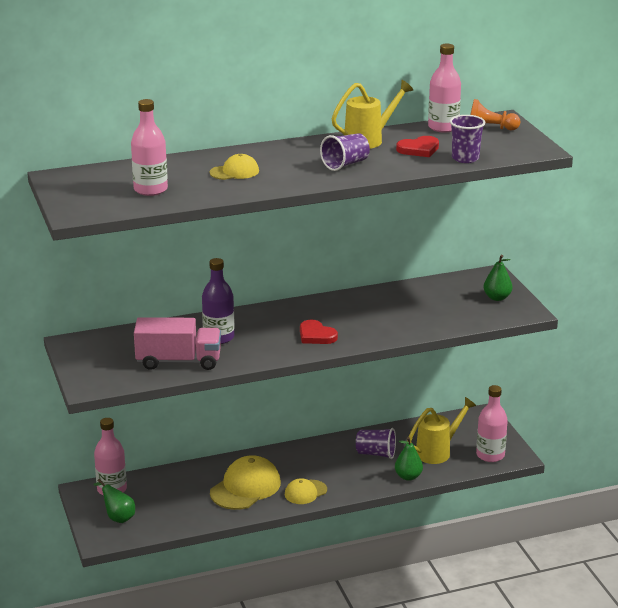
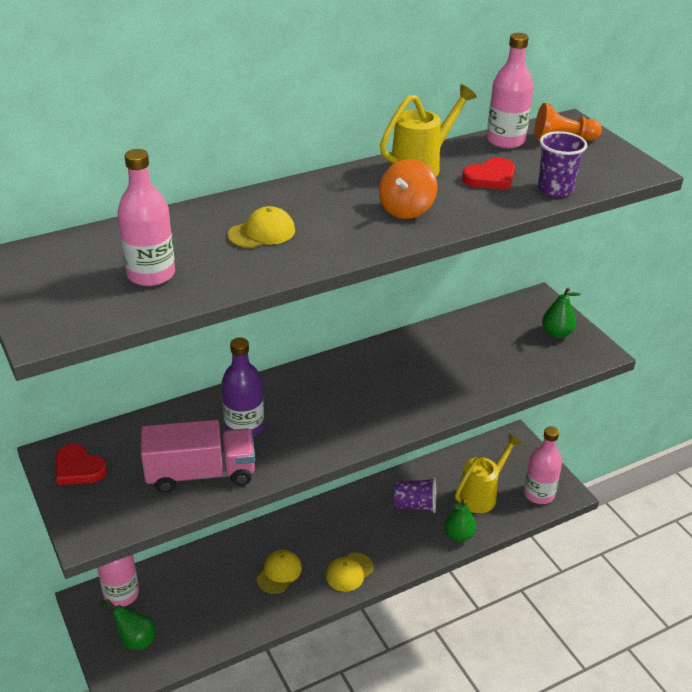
camera: 10 degrees left, 10 degrees up
(245, 487) = (279, 573): yellow cap -> yellow cap, size x0.57
(316, 335) = (364, 412): red heart -> red heart (78, 468)
(345, 164) = (406, 209): purple cup -> orange spinning top

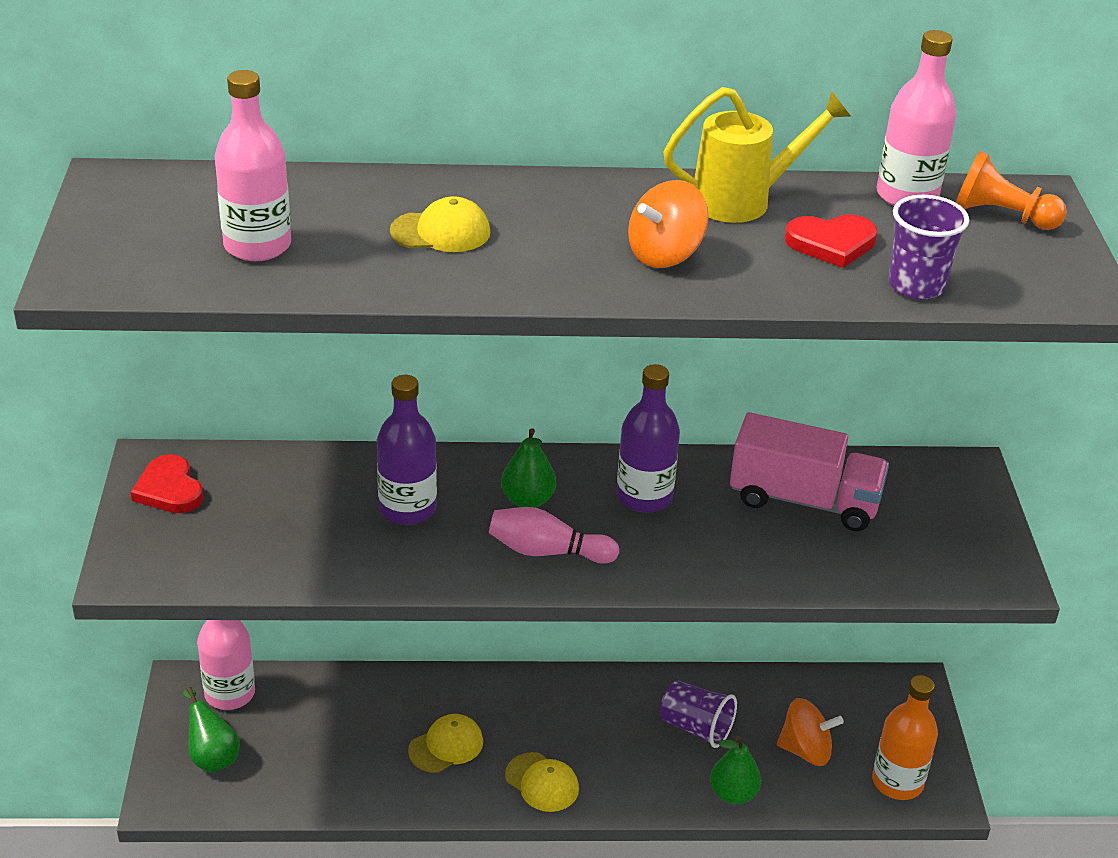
camera: 25 degrees right, 0 degrees up
(201, 474) = (311, 549): pink truck -> pink truck (804, 500)
(347, 424) = (547, 551): none -> pink bowling pin
(349, 572) = (542, 782): yellow cap -> yellow cap turned 120 degrees counterclockwise
(379, 372) = (644, 497): none -> purple bottle
(481, 495) = (805, 750): yellow watering can -> orange spinning top
(539, 494) = (897, 782): pink bottle -> orange bottle
(557, 333) = (958, 528): green pear -> green pear (528, 500)

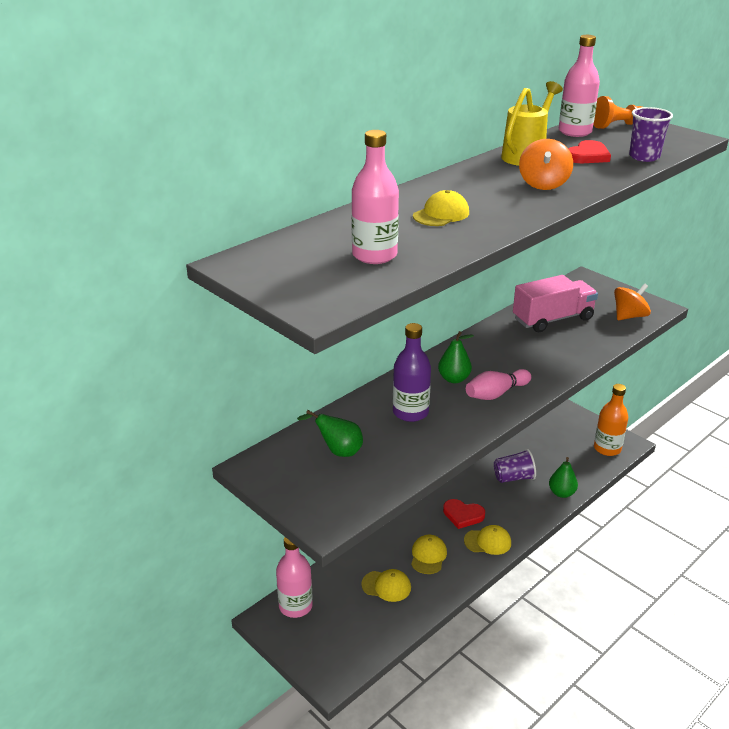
camera: 40 degrees left, 5 degrees down
(169, 489) = (282, 473): red heart -> red heart (463, 515)
(212, 756) = (328, 641): green pear -> green pear (338, 451)
(351, 744) = (386, 586): none -> yellow cap
(644, 497) = (495, 351): purple bottle -> none
(805, 750) = (562, 458): orange spinning top -> orange spinning top (629, 316)

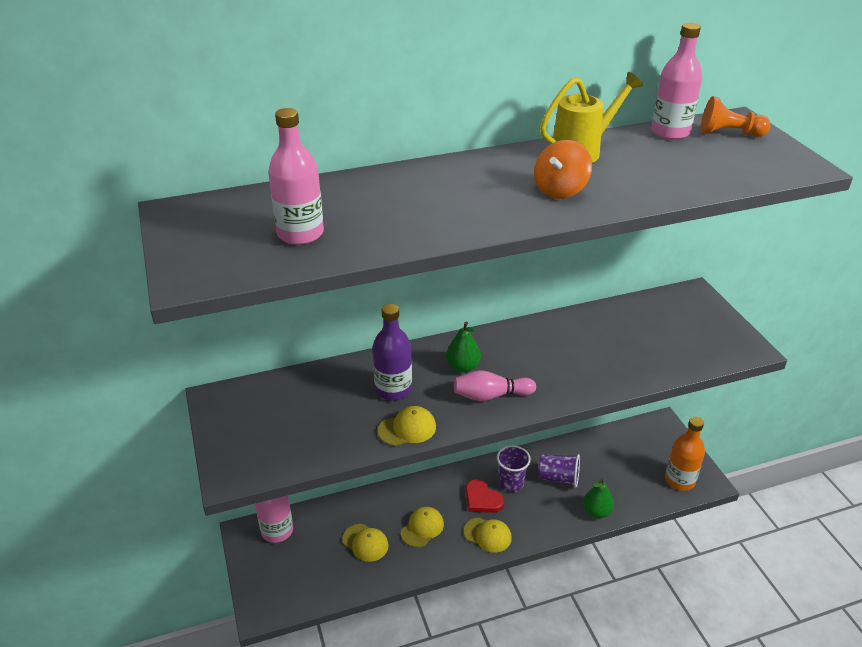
camera: 25 degrees right, 5 degrees up
(338, 451) = (298, 408): green pear -> none
(441, 214) = (414, 202): yellow cap -> yellow cap (407, 429)
(553, 319) = (618, 330): pink truck -> none
(588, 156) = (650, 166): red heart -> none
(629, 316) = (707, 350): orange spinning top -> none
(644, 157) = (715, 180): purple cup -> purple cup (511, 483)

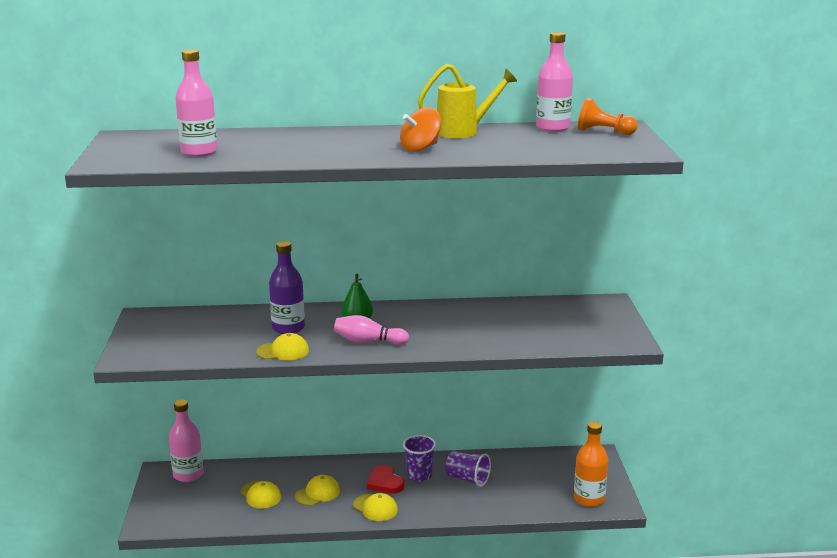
camera: 15 degrees right, 15 degrees down
(596, 511) = (490, 508): green pear -> none

